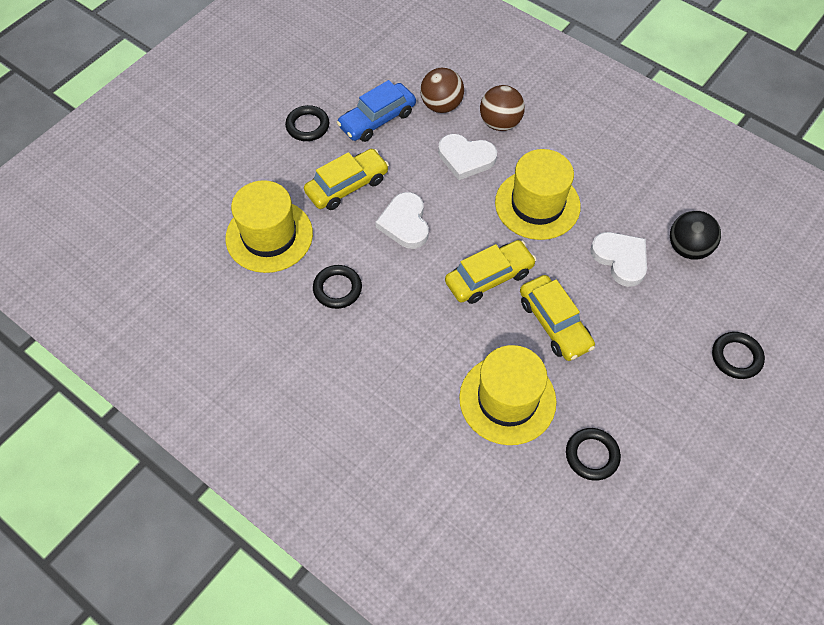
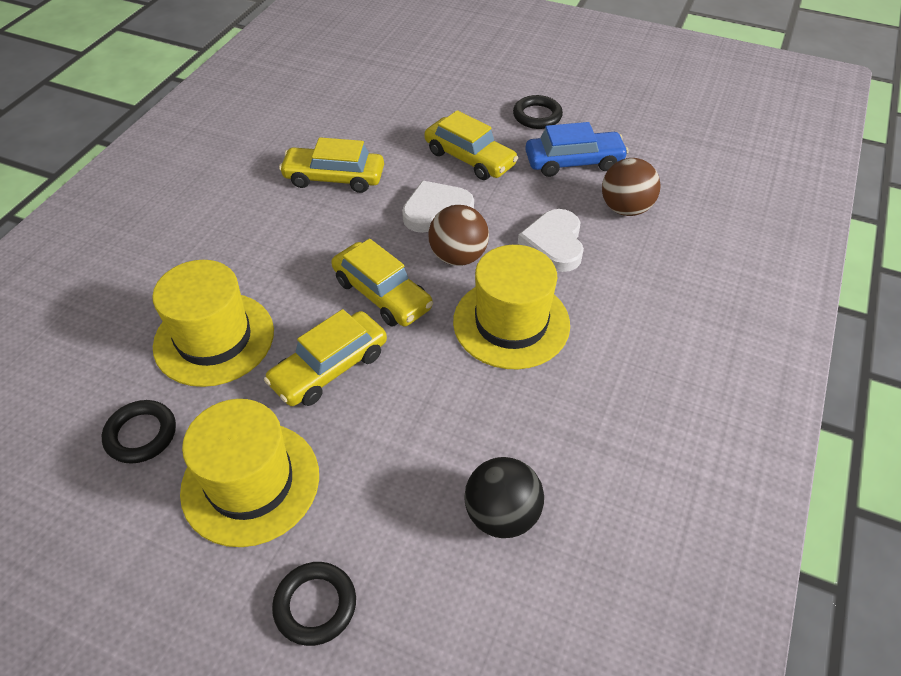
camera: 75 degrees right, 10 degrees down
(269, 236) = (385, 121): yellow hat -> yellow hat (250, 482)
(337, 289) = (334, 178): black ring -> yellow car
(377, 119) = (574, 162): blue car -> blue car turned 135 degrees clockwise
(500, 123) = (628, 265): brown ball -> brown ball (458, 256)
(620, 259) = (453, 428): white heart -> none

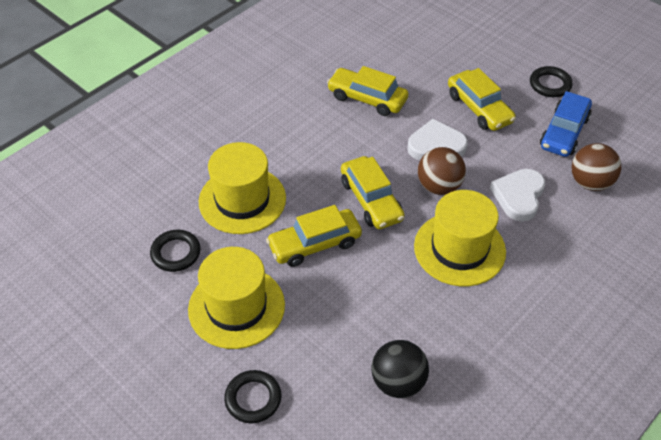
camera: 20 degrees right, 0 degrees up
(574, 162) = (564, 132): blue car -> blue car turned 105 degrees clockwise

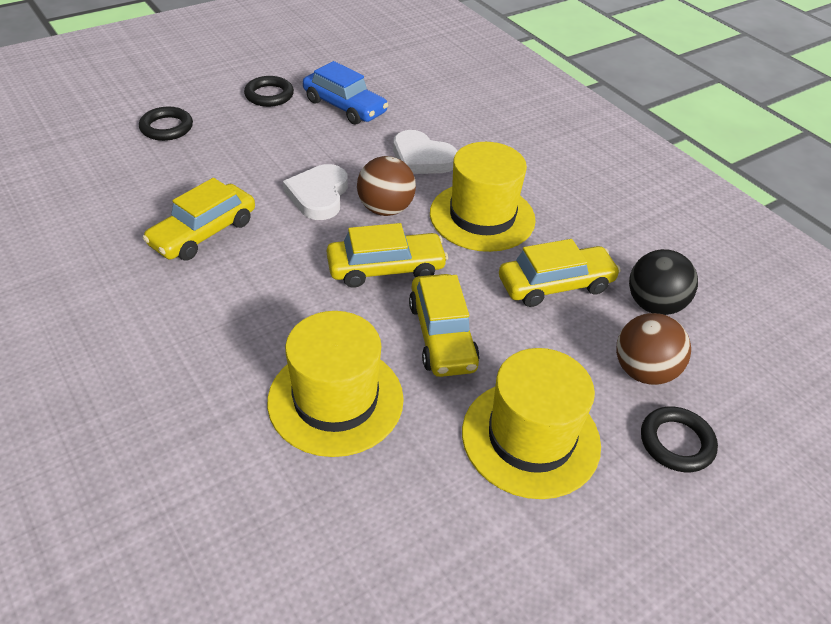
camera: 80 degrees left, 5 degrees down
(176, 253) = (415, 501): black ring -> black ring (166, 128)
(479, 108) = (276, 150): yellow car -> yellow car (555, 285)
(590, 182) = (420, 111): brown ball -> brown ball (643, 371)

